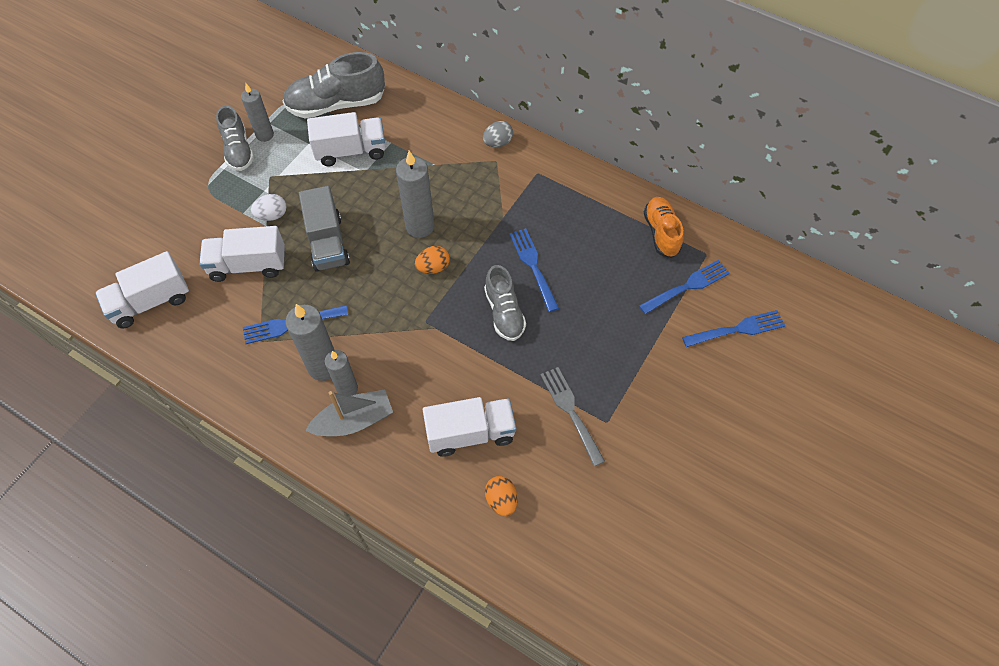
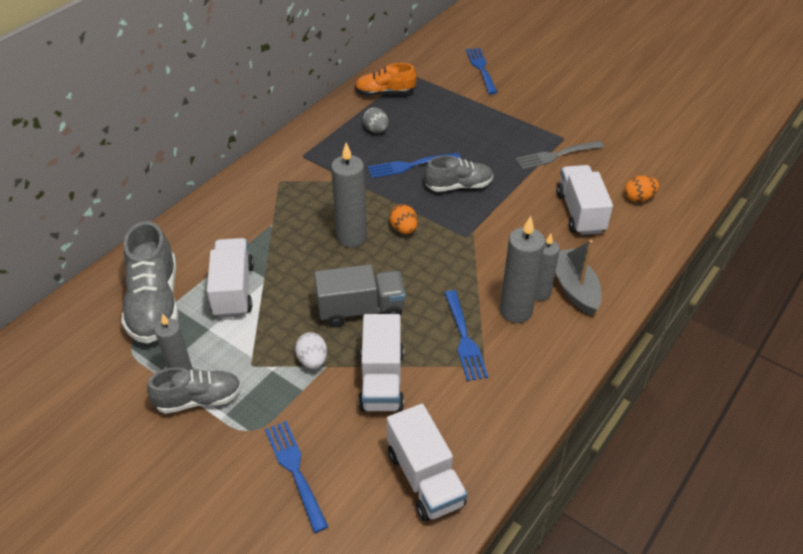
camera: 85 degrees left, 15 degrees down
(498, 143) = (256, 178): grey egg -> grey egg (376, 130)
(687, 286) = (440, 86): blue fork -> blue fork (295, 471)

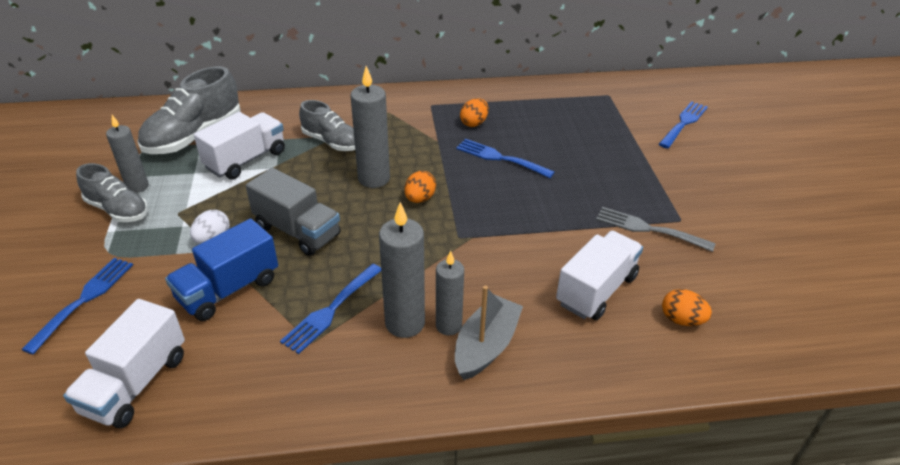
camera: 45 degrees right, 5 degrees down
(354, 151) = (474, 123): none -> orange egg
(376, 130) = (514, 119): grey egg -> none
(382, 380) = (228, 289): white truck -> blue truck
(385, 93) = (564, 98): orange shoe -> none
(459, 186) = (516, 197): grey shoe -> grey shoe (331, 142)

